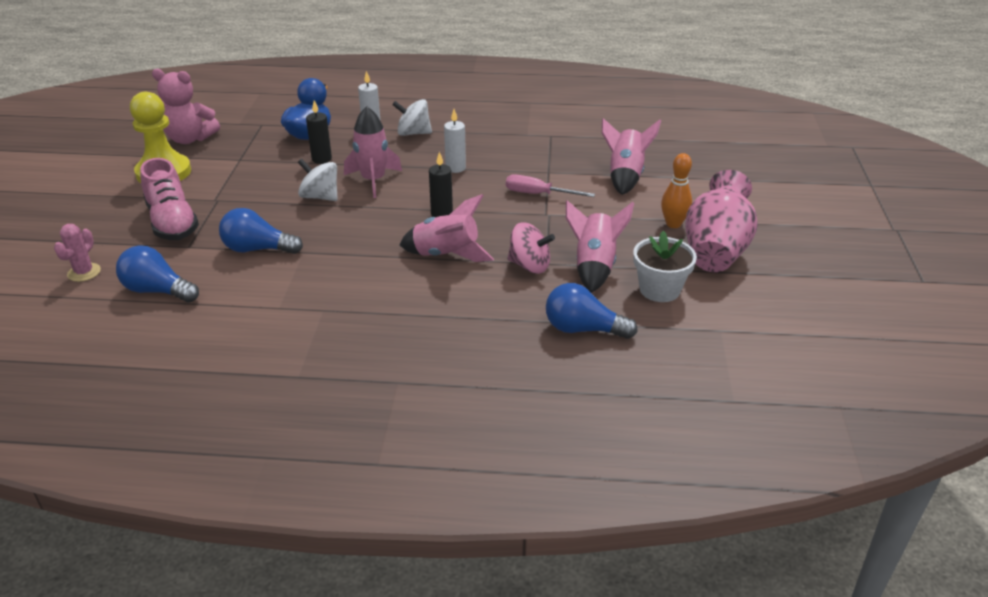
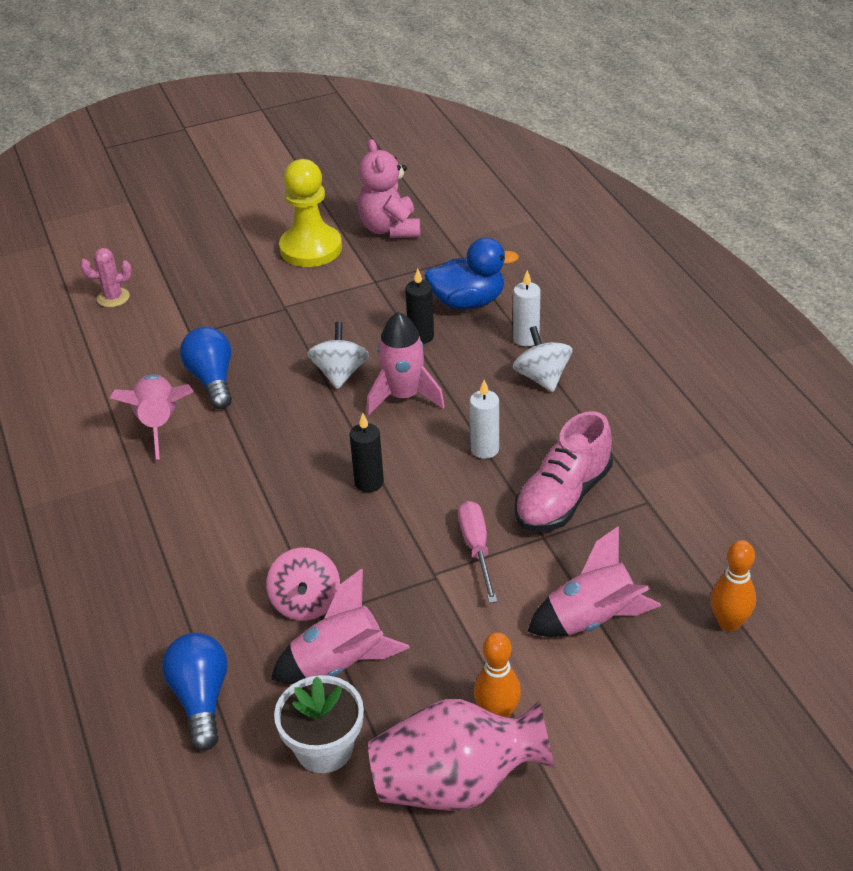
camera: 65 degrees right, 5 degrees up
(157, 291) = (108, 354): blue light bulb -> none
(172, 222) = (224, 303): pink shoe -> pink shoe (563, 498)
(446, 255) = (285, 522): pink rocket -> pink rocket (159, 424)
(657, 141) = (729, 622): none -> orange bowling pin

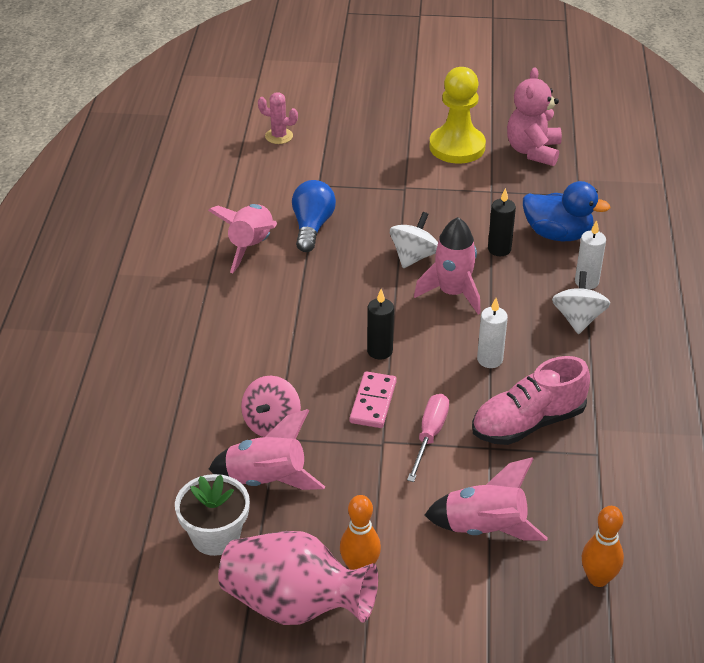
camera: 25 degrees right, 0 degrees up
(201, 699) = (152, 462): blue light bulb -> none
(397, 538) = (373, 402): none -> pink domino

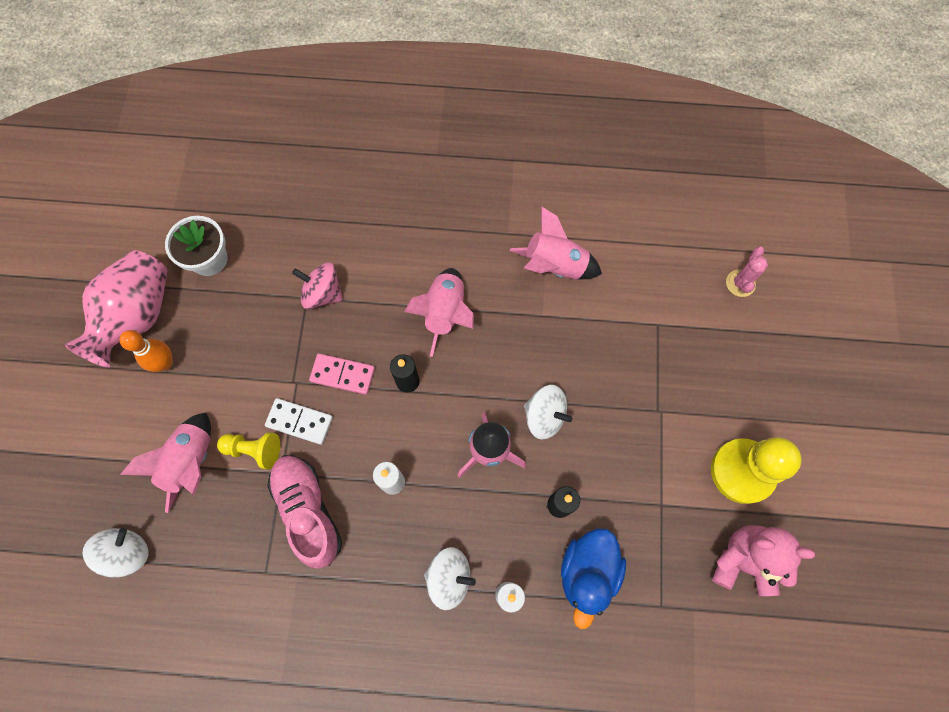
camera: 90 degrees right, 30 degrees up
(267, 480) = (261, 292): pink rocket -> pink rocket (445, 313)
(312, 226) = (588, 319): blue light bulb -> none
(430, 435) = (299, 422): pink screwdriver -> white domino
(465, 472) = (254, 450): none -> yellow pawn
(598, 578) = (127, 553): orange bowling pin -> white spinning top

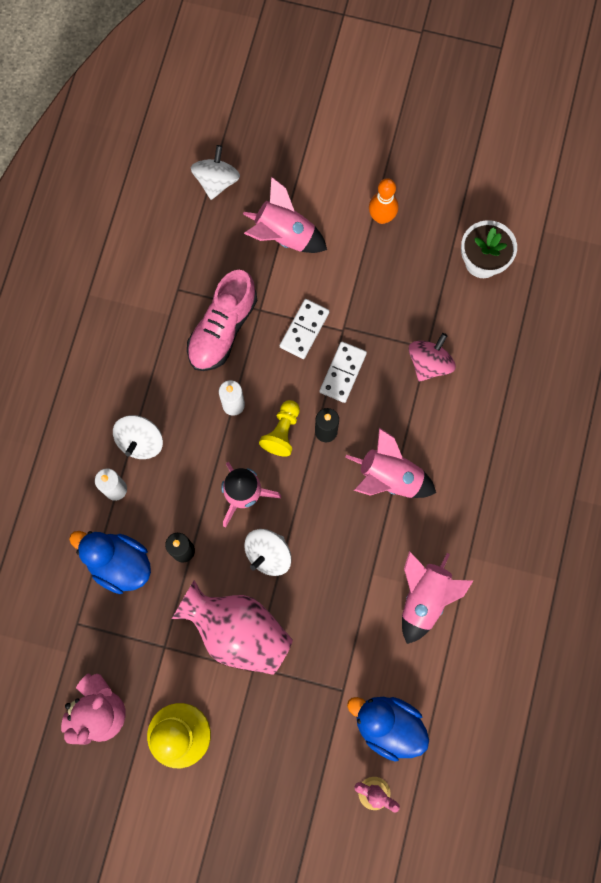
camera: 100 degrees right, 5 degrees up
(127, 553) = (216, 181): white spinning top -> white spinning top turned 120 degrees counterclockwise
(137, 316) = (432, 195): pink vase -> pink vase (237, 631)
(254, 450) = (285, 288): yellow pawn -> yellow pawn (282, 432)
(308, 510) = (222, 329): pink shoe -> pink shoe turned 135 degrees clockwise
(343, 374) = (343, 373): pink domino -> white domino
(678, 281) = (387, 725): none -> blue duck

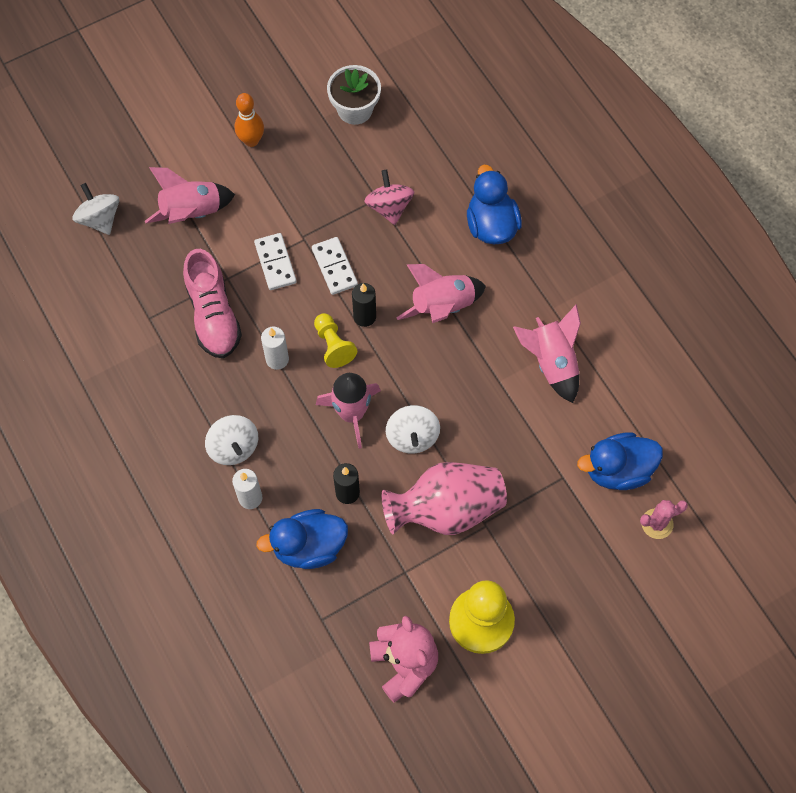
camera: 45 degrees left, 10 degrees down
(490, 449) = (491, 225): none -> blue duck

